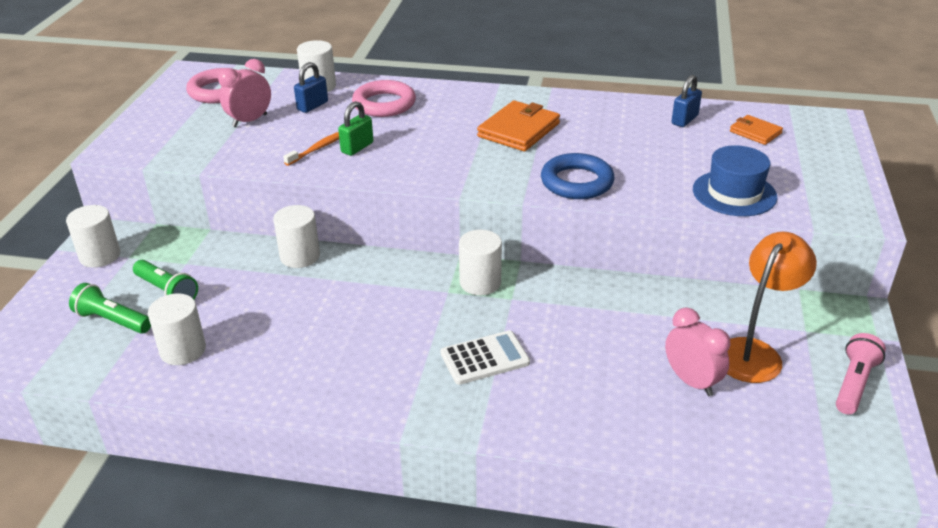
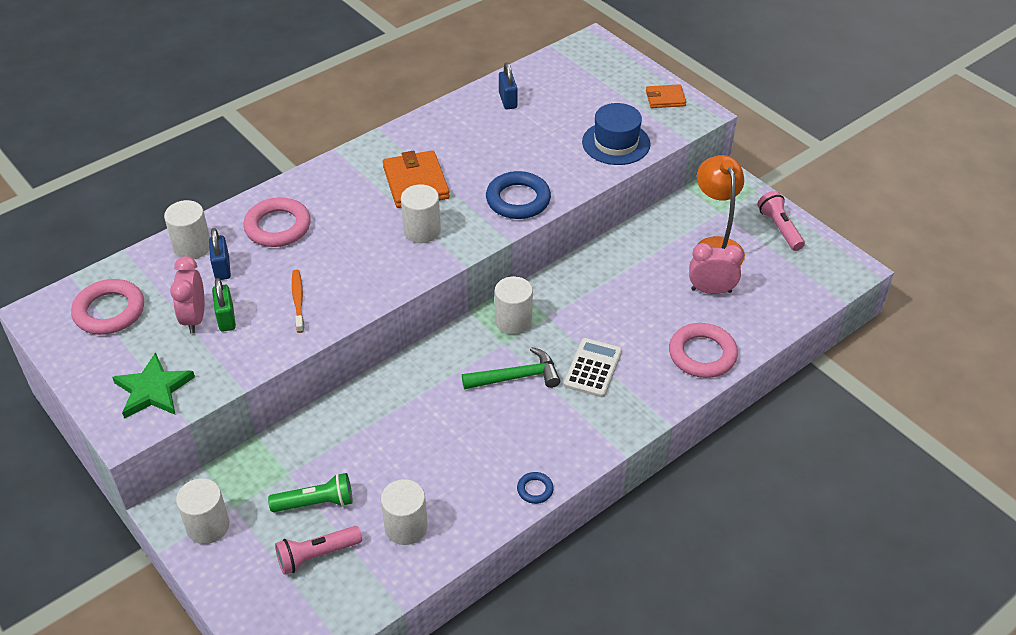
camera: 50 degrees left, 10 degrees up
(112, 320) = (317, 555): green flashlight -> pink flashlight
(161, 141) = (153, 390): none -> green star
(296, 402) = (535, 490): none -> blue ring
(300, 256) = (364, 399): white cylinder -> white cylinder (422, 231)
(357, 147) = (326, 279): green padlock -> green padlock (226, 318)
(417, 319) = (516, 377): none -> green hammer
(597, 422) = (702, 354): none -> pink ring
(755, 132) = (563, 83): orange wallet -> orange wallet (665, 98)

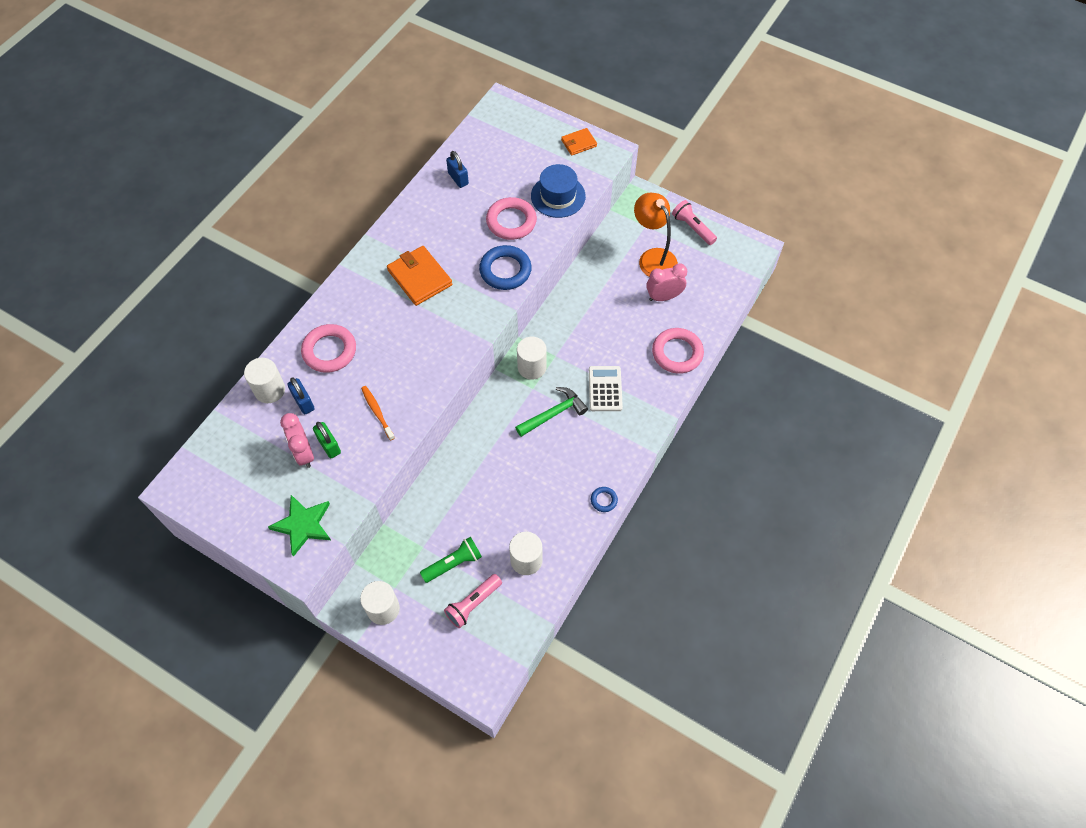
camera: 20 degrees left, 15 degrees up
(109, 311) = (232, 468): pink ring -> pink ring (511, 221)
(422, 231) = (444, 320): white cylinder -> none

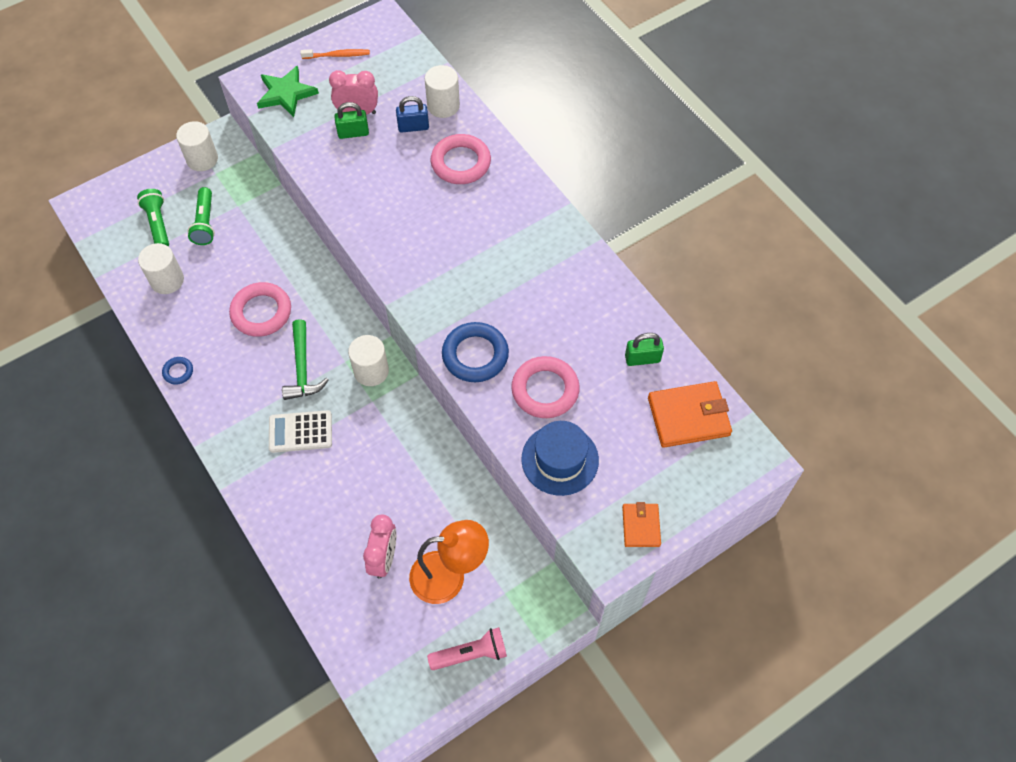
camera: 115 degrees right, 0 degrees up
(377, 412) = (365, 179): orange toothbrush -> orange toothbrush (337, 55)
(420, 277) = (511, 269): orange wallet -> orange wallet (688, 416)
(458, 178) = (642, 359): blue padlock -> green padlock
(473, 604) = (158, 224): pink flashlight -> green flashlight
(605, 389) = (300, 432): white calculator -> white calculator turned 150 degrees clockwise
(677, 353) = (298, 532): pink ring -> pink ring (261, 312)

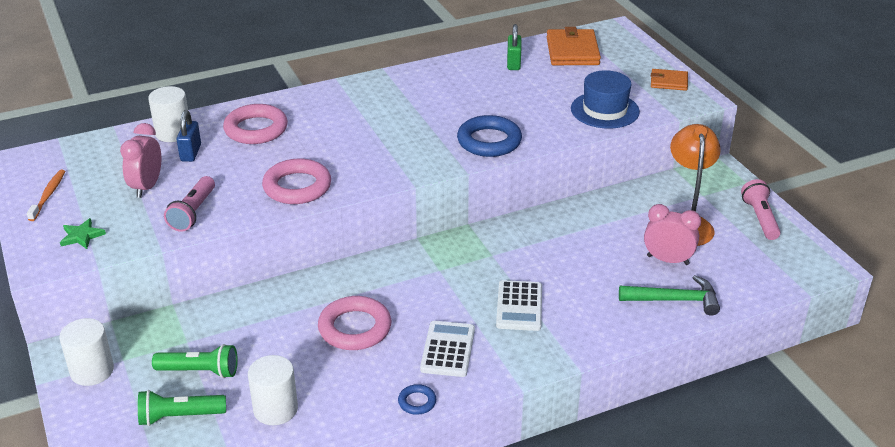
camera: 80 degrees left, 25 degrees down
(240, 384) = (447, 349): none -> white calculator
(286, 93) = (82, 236): green star -> green star, size x0.58
(302, 368) = (439, 300): green hammer -> green hammer (674, 300)
(325, 153) = (193, 212): none -> pink flashlight
(353, 133) = (175, 192): green padlock -> none
(371, 371) = (456, 253): white cylinder -> none
(545, 390) = (534, 110): pink ring -> pink ring (297, 187)

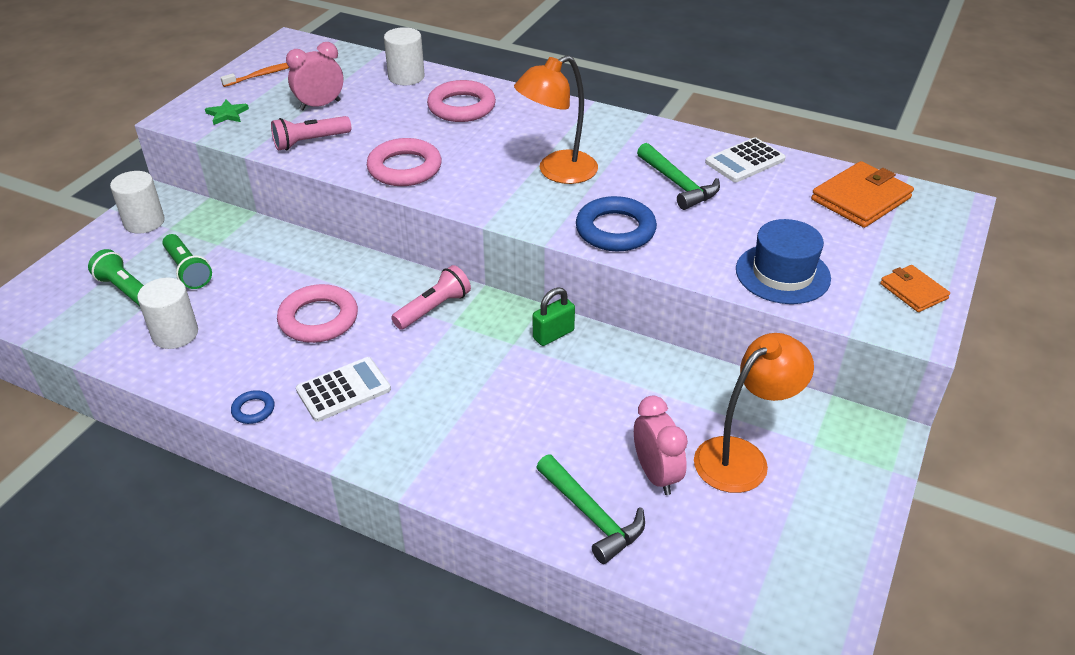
camera: 50 degrees right, 5 degrees up
(191, 153) = (389, 98): blue padlock -> none
(396, 131) = (557, 172): none -> orange lamp
(474, 97) = (677, 184): none -> green hammer
(513, 63) = (775, 176): green padlock -> green padlock (553, 334)
(519, 306) = (454, 403): white calculator -> white calculator (745, 161)
(760, 218) = (836, 517): pink flashlight -> pink flashlight (433, 308)

